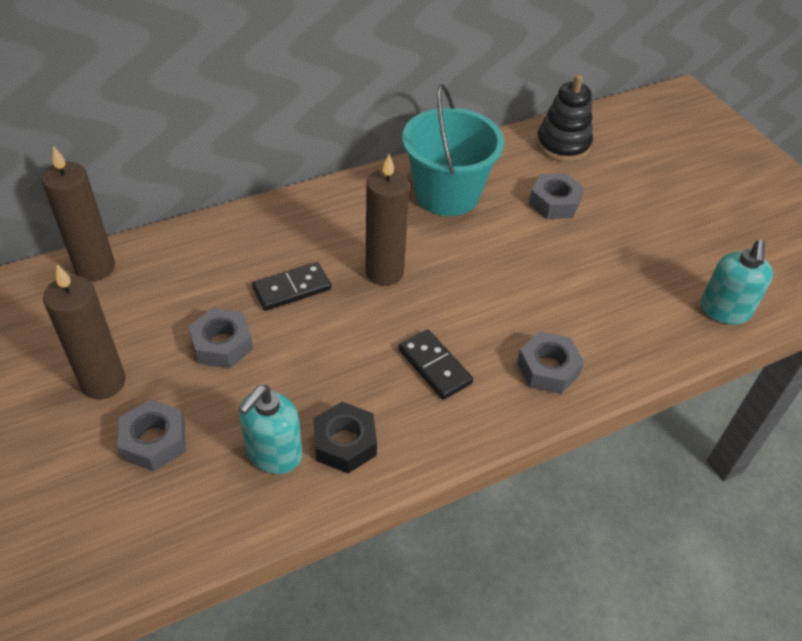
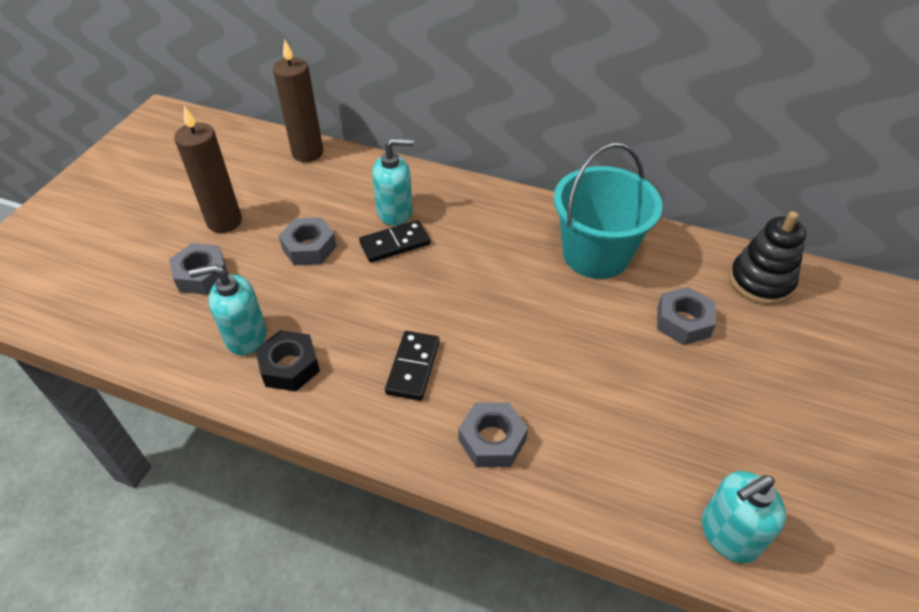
camera: 50 degrees right, 0 degrees up
(255, 264) = (395, 212): none -> turquoise soap dispenser
(292, 289) = (395, 244): black domino -> black domino turned 45 degrees counterclockwise
(384, 272) = (470, 277): brown candle -> none

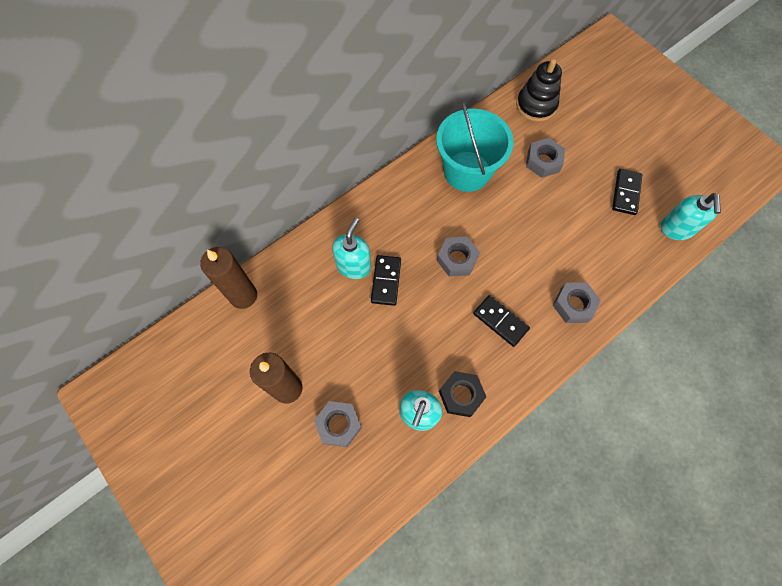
camera: 60 degrees left, 20 degrees up
(309, 247) = (355, 338): grey nut -> grey nut (457, 259)
(727, 438) = (625, 193): none -> black domino

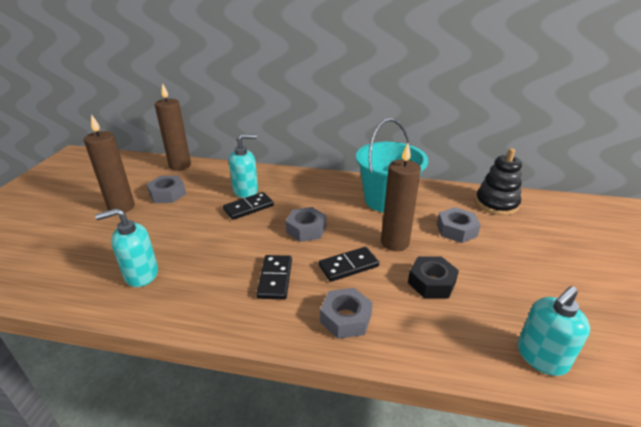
camera: 50 degrees right, 35 degrees down
(338, 425) = (104, 240): grey nut -> grey nut (167, 194)
(461, 395) = (178, 290): black nut -> black nut (431, 282)
(524, 213) = (395, 243): none -> brown candle
(625, 193) = (513, 294): black domino -> black domino (348, 266)

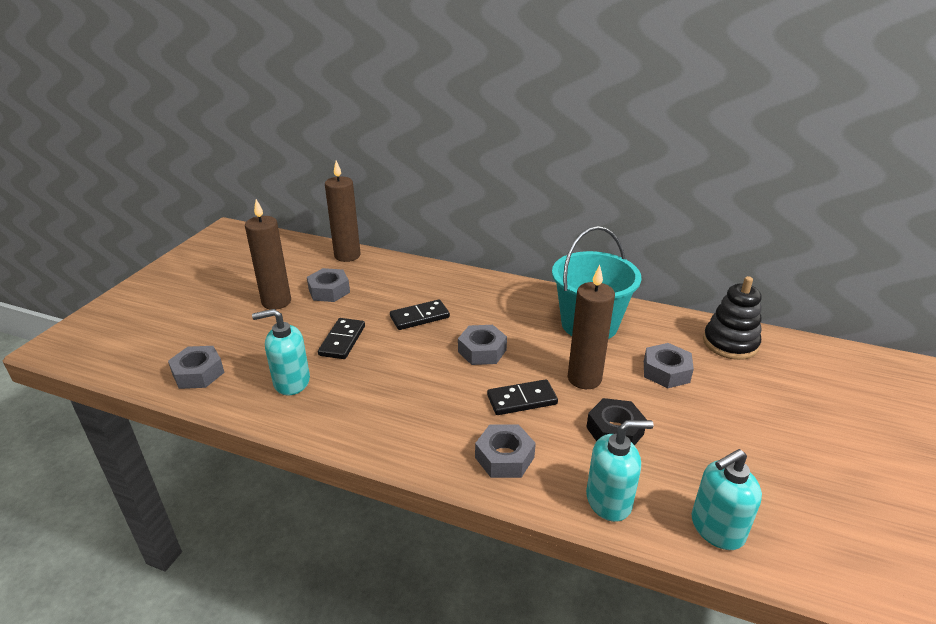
camera: 10 degrees right, 0 degrees up
(50, 277) = (198, 373): none -> grey nut
(246, 191) = (420, 295): turquoise soap dispenser -> turquoise soap dispenser (609, 501)
(275, 278) = (435, 404): black domino -> black domino (342, 340)

